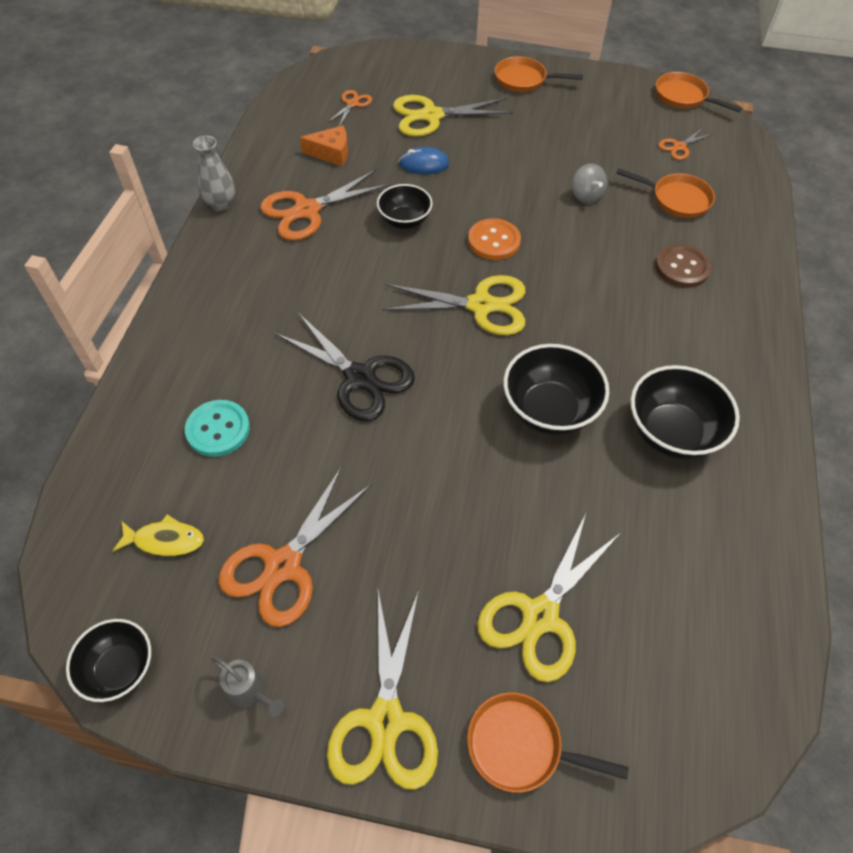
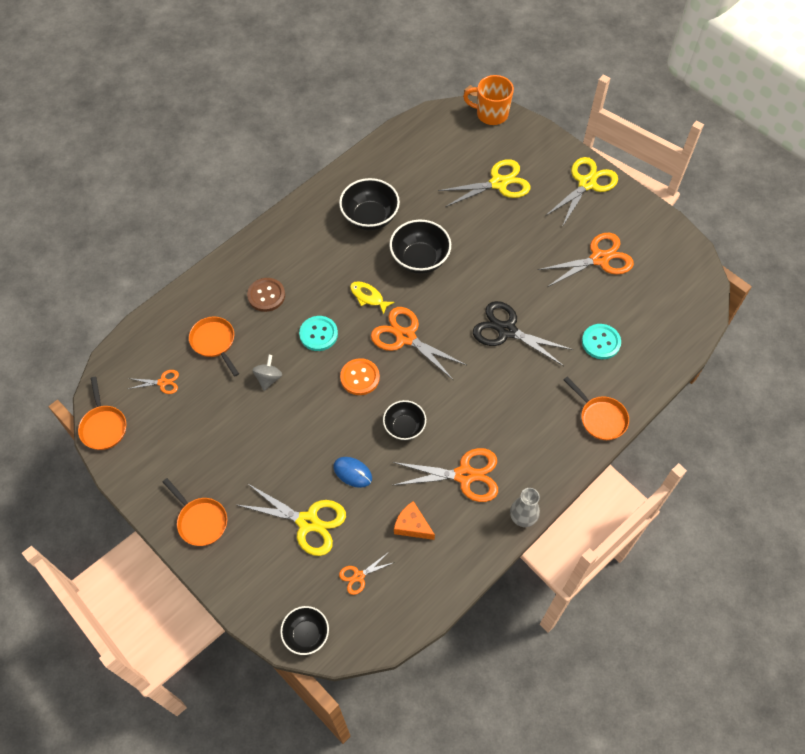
camera: 145 degrees left, 5 degrees up
(120, 668) = (690, 256): black bowl -> black bowl (306, 634)
(165, 540) = (651, 299): yellow fish -> yellow fish (368, 297)
(250, 692) = (637, 220): grey watering can -> none
(360, 378) = (506, 330): black scissors -> black scissors turned 45 degrees counterclockwise
(481, 305) = (405, 337): yellow scissors -> orange scissors
(520, 746) = (540, 151): orange pan -> orange pan (600, 418)
(581, 259) = (318, 334): none -> turquoise button
(678, 784) = (491, 114): none -> orange mug

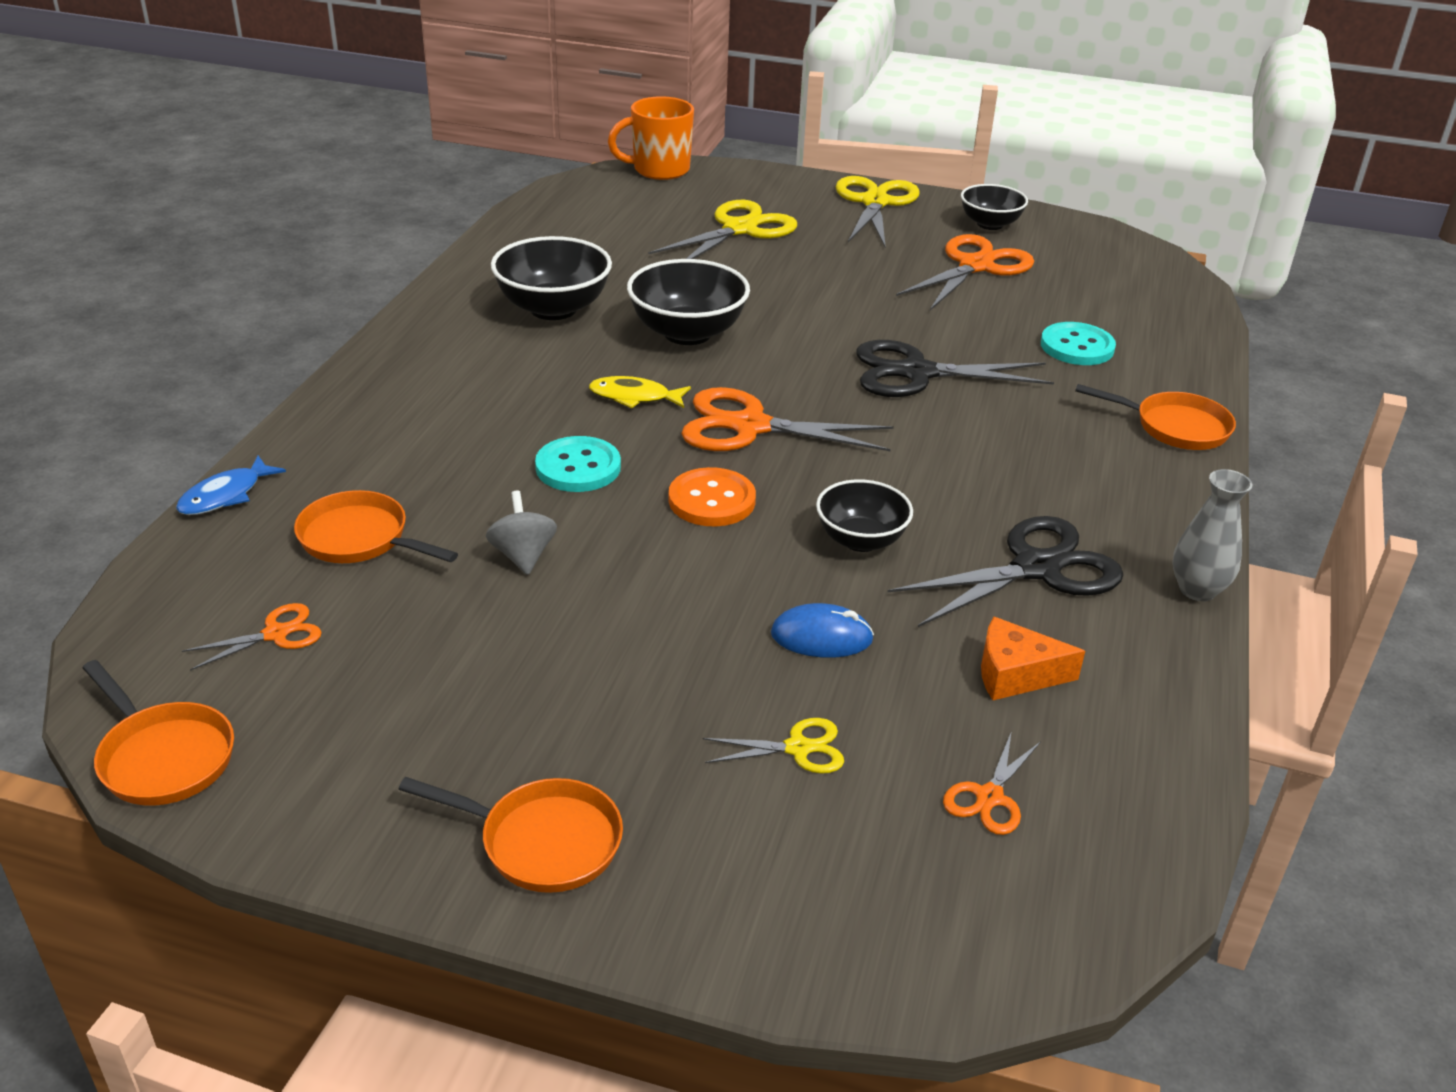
camera: 30 degrees left, 25 degrees down
(178, 295) = (225, 495): none -> blue fish
(266, 295) = (426, 446): brown button -> none
(306, 634) = (975, 955): black bowl -> black bowl (990, 224)
(308, 522) = (798, 748): yellow scissors -> yellow scissors, size x0.50
(464, 475) = (1036, 568): orange scissors -> black scissors

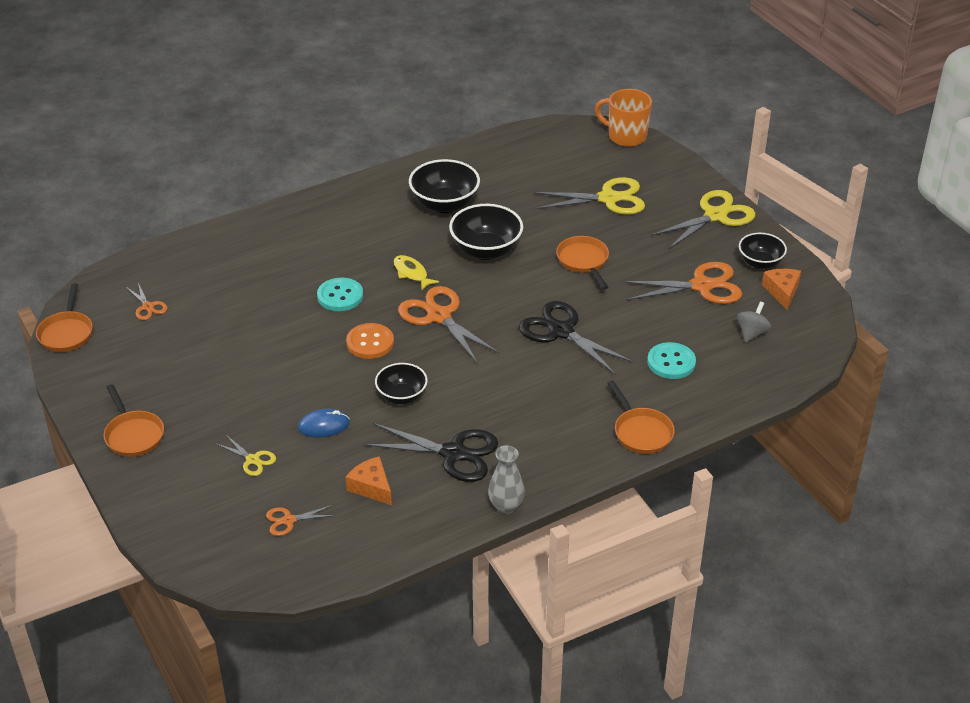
camera: 45 degrees right, 5 degrees up
(225, 495) = (199, 235): blue fish -> none
(276, 634) = (148, 307): orange scissors -> orange scissors turned 45 degrees clockwise
(359, 539) = (220, 282): orange pan -> orange pan (583, 261)
(523, 556) = (266, 324): grey spinning top -> grey spinning top (752, 333)
(821, 636) = (324, 425): blue mouse -> blue mouse turned 60 degrees counterclockwise
(1054, 239) = (782, 291): none -> orange cheese

